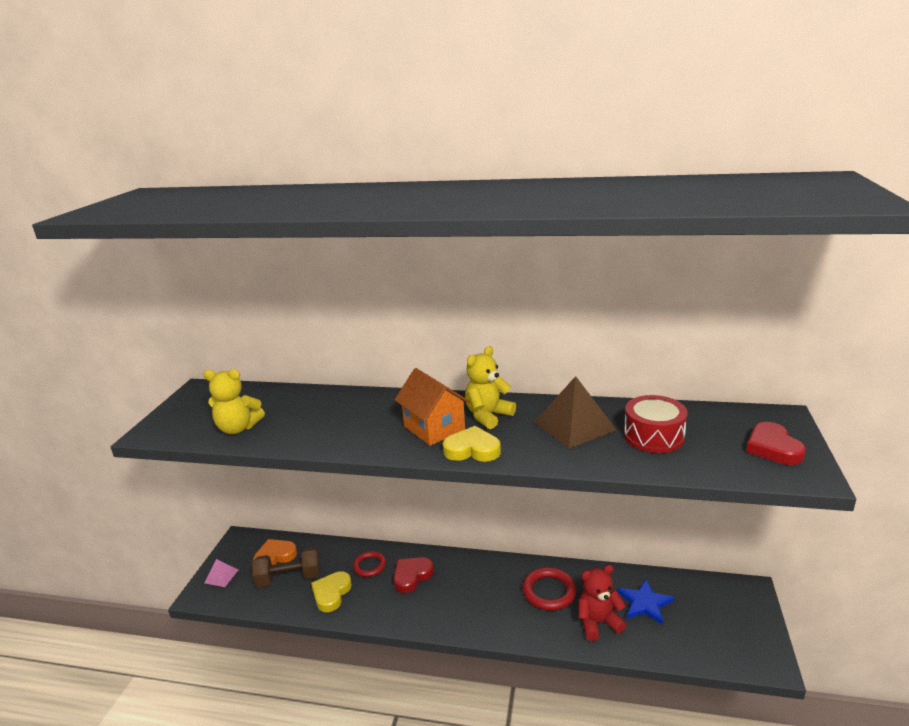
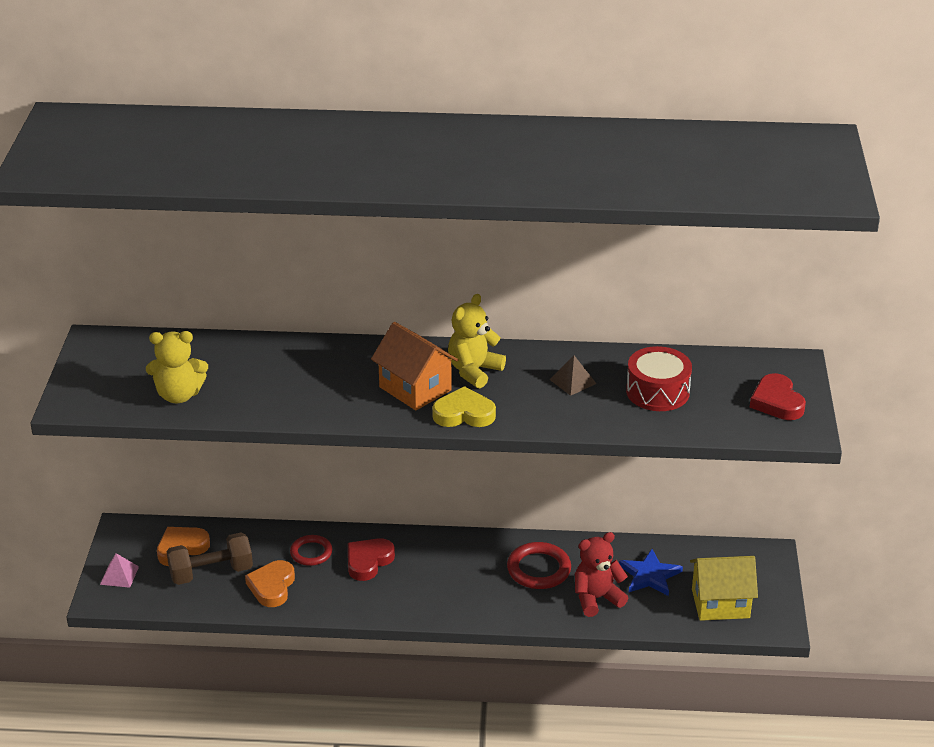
camera: 10 degrees left, 10 degrees up
(331, 593) = (272, 587): yellow heart -> orange heart
(574, 426) = (572, 381): brown pyramid -> brown pyramid, size x0.52
(711, 636) = (720, 603): none -> yellow house

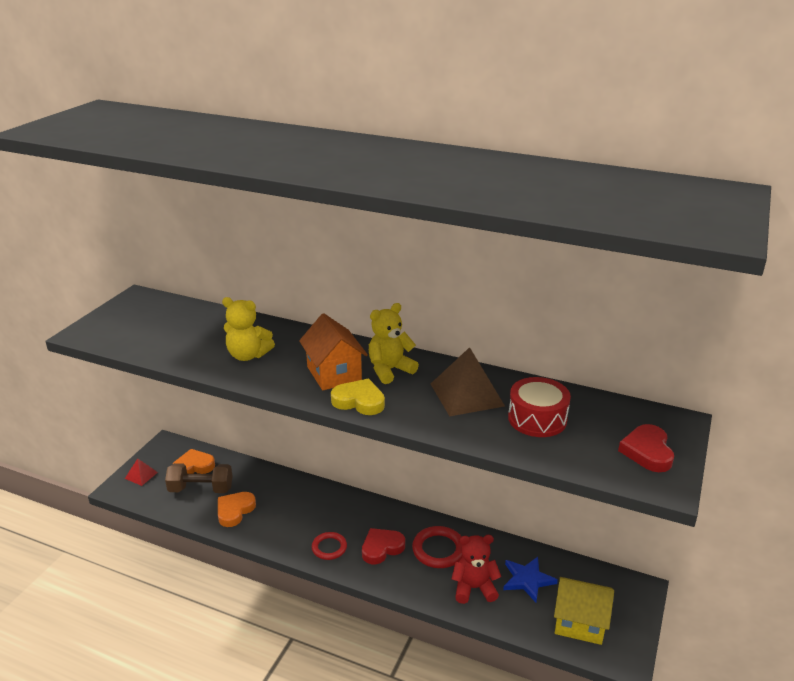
camera: 20 degrees right, 5 degrees down
(119, 575) = (141, 475): pink pyramid -> red pyramid
(179, 395) = (159, 342): yellow teddy bear -> yellow teddy bear (248, 355)
(311, 553) = (277, 492): red ring -> red ring (329, 548)
(368, 561) = (313, 509): red heart -> red heart (381, 548)
(572, 381) = (466, 394): brown pyramid -> brown pyramid, size x1.93

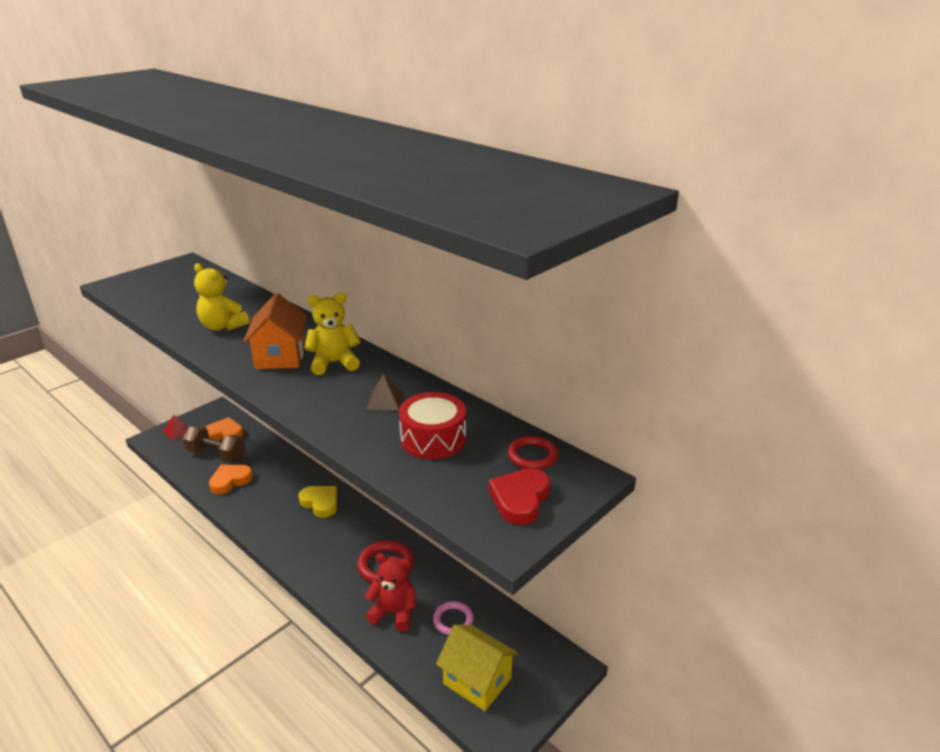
camera: 20 degrees right, 0 degrees up
(329, 548) = (287, 535): red ring -> red ring (532, 456)
(359, 401) = (278, 385): yellow heart -> yellow heart (320, 503)
(381, 548) = (333, 549): red heart -> none
(466, 394) = (385, 400): brown pyramid -> brown pyramid, size x0.52
(527, 580) = (453, 620): blue star -> pink ring

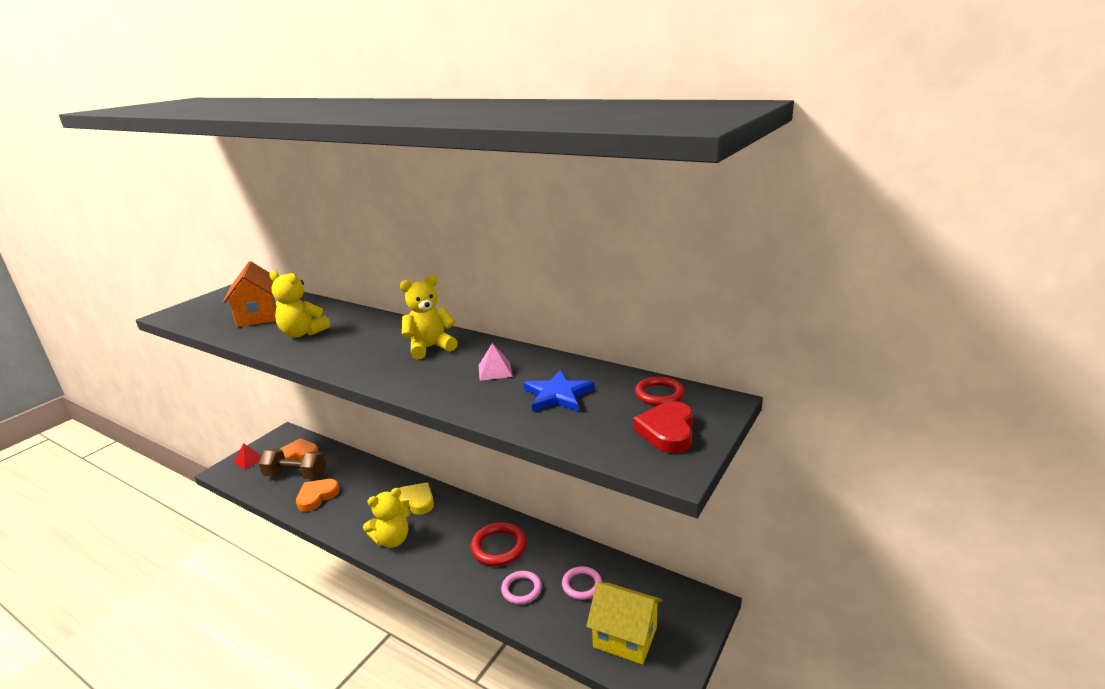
camera: 10 degrees left, 5 degrees down
(280, 356) = (373, 350): orange house -> orange house (259, 316)
(288, 538) = (392, 540): none -> yellow teddy bear
(385, 400) = (495, 371): brown pyramid -> pink pyramid
(394, 613) = (521, 589): red teddy bear -> pink ring
(433, 439) = (557, 395): red drum -> blue star

